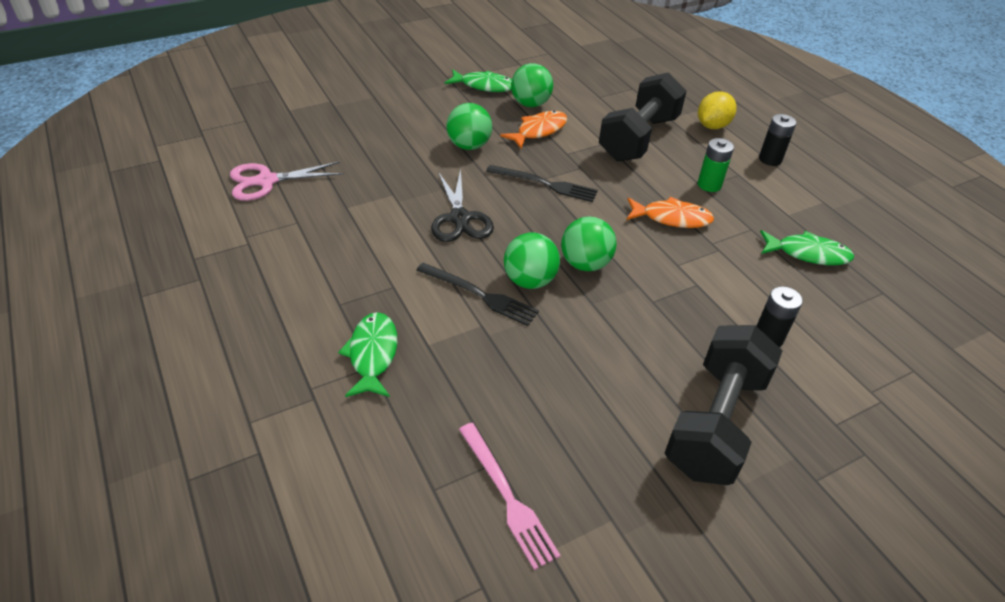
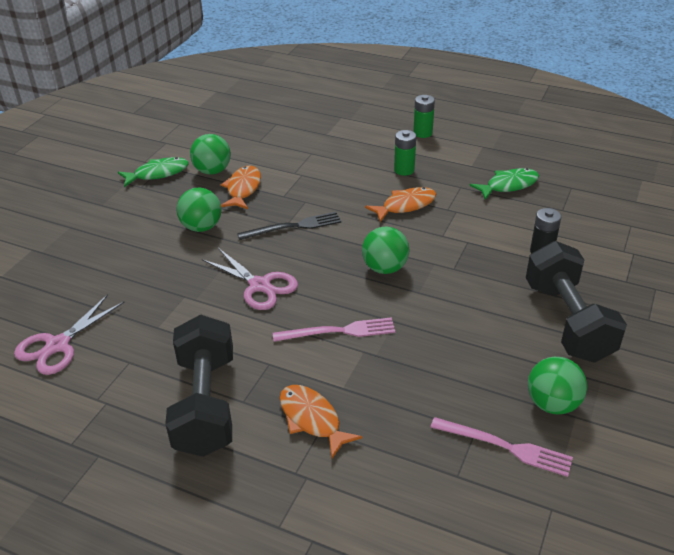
camera: 35 degrees left, 5 degrees down
(372, 354) = (312, 419): green fish -> orange fish
(460, 218) = (260, 285): black scissors -> pink scissors
(480, 295) = (339, 331): black fork -> pink fork
(530, 280) = (361, 301): green ball -> green ball (552, 404)
(638, 138) = (322, 159): black dumbbell -> black dumbbell (205, 404)
(712, 126) = (361, 126): yellow lemon -> none
(770, 159) = (422, 133): black battery -> green battery

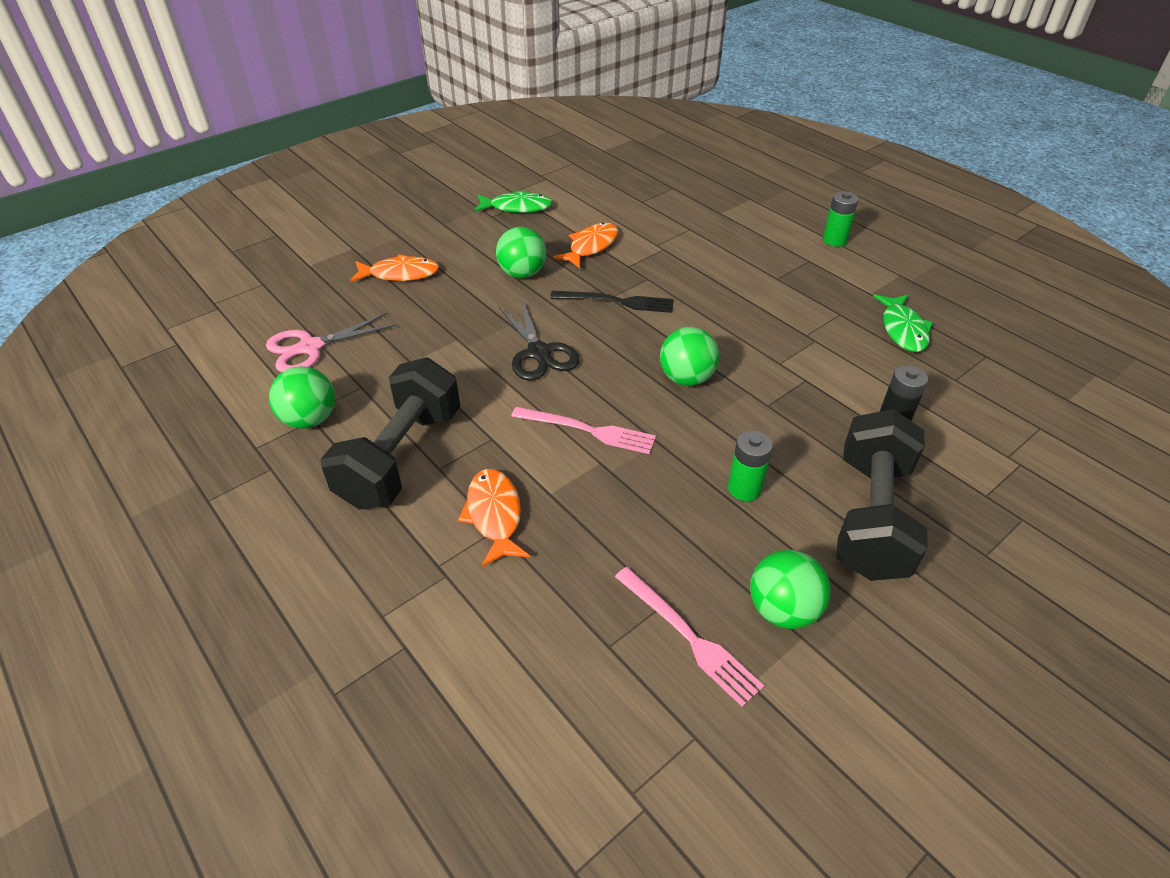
camera: 25 degrees right, 5 degrees up
(212, 171) = (572, 219): green ball -> green ball (310, 419)
(260, 285) = (539, 353): pink scissors -> black scissors
(404, 170) = (783, 276): green battery -> green battery (744, 488)
(405, 206) = (758, 316): orange fish -> orange fish (400, 274)
(508, 185) = (902, 329): green fish -> green fish turned 90 degrees clockwise

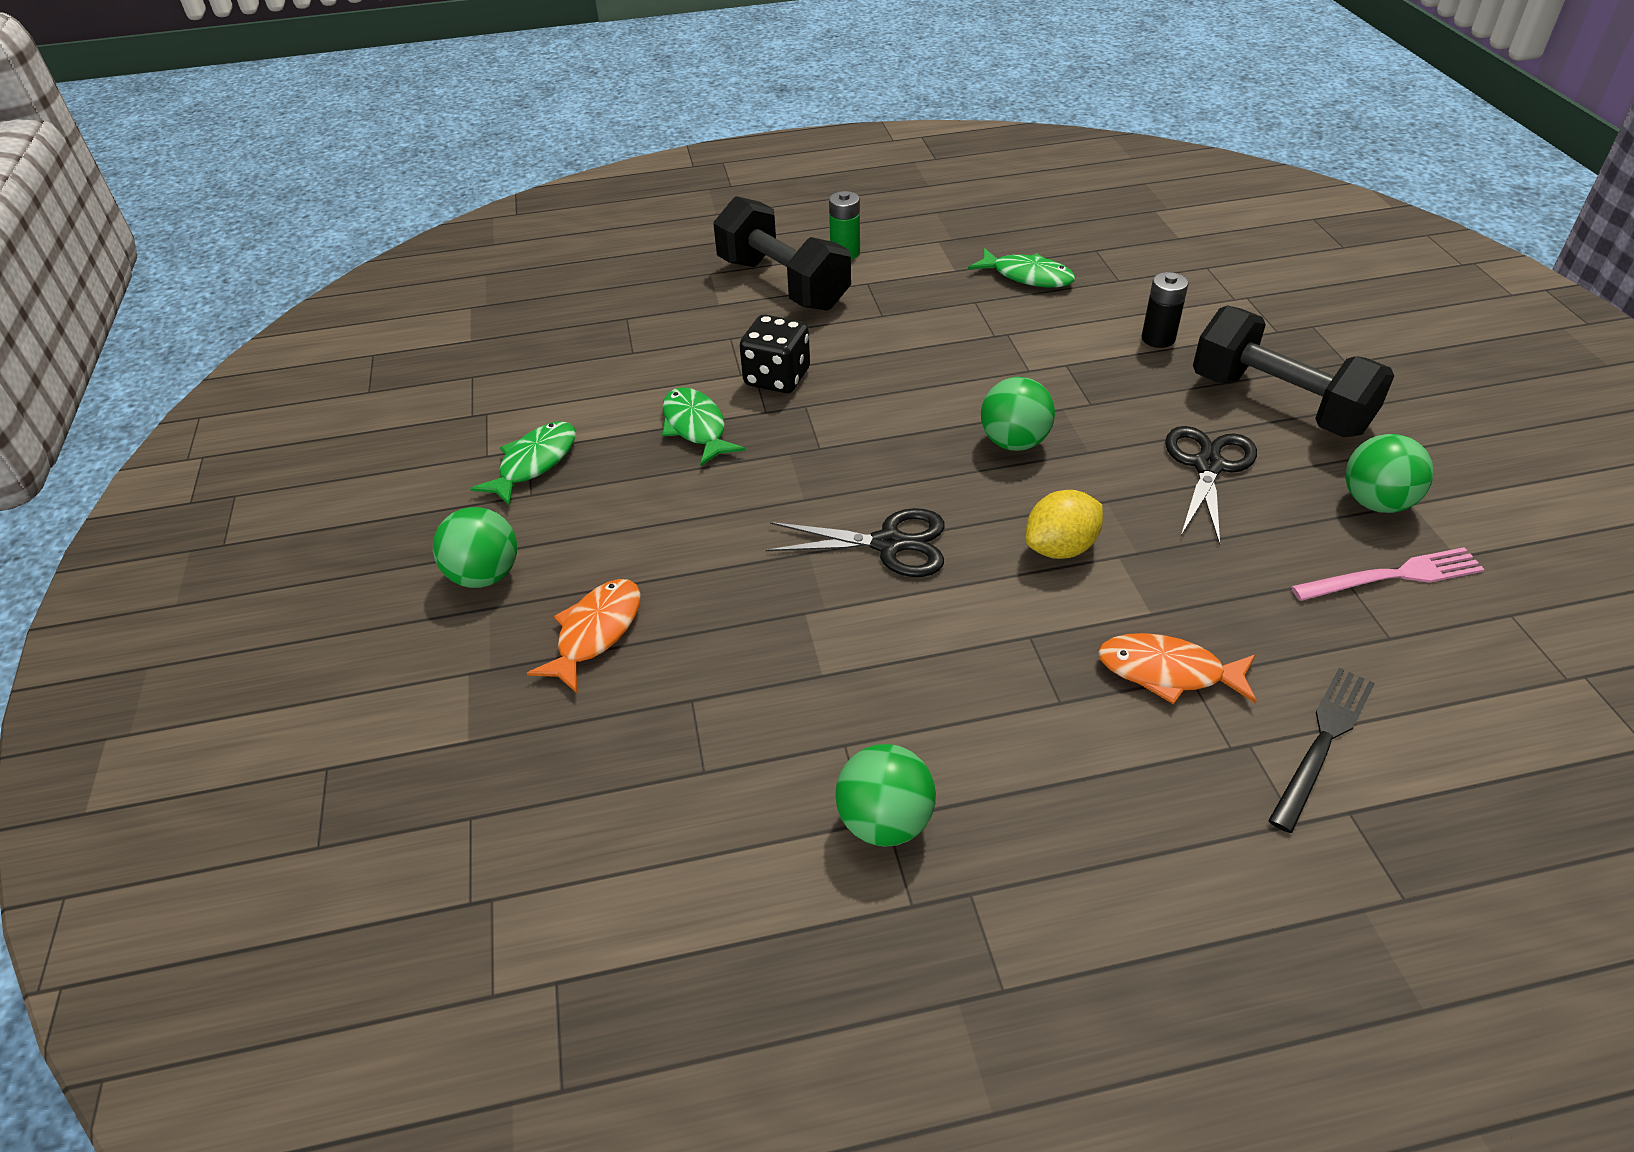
camera: 60 degrees left, 0 degrees up
(310, 347) = (707, 785): pink scissors -> none
(401, 457) = (1020, 735): black dumbbell -> black dumbbell (783, 284)
(522, 274) = (704, 507): green ball -> green ball (485, 575)
(588, 430) = (1060, 548): pink fork -> yellow lemon
(591, 247) = (696, 427): orange fish -> green fish
(617, 302) = (833, 445): black fork -> black fork (1323, 742)
(665, 259) = (777, 378): none -> black dice
(744, 488) = (1208, 466): green battery -> black scissors

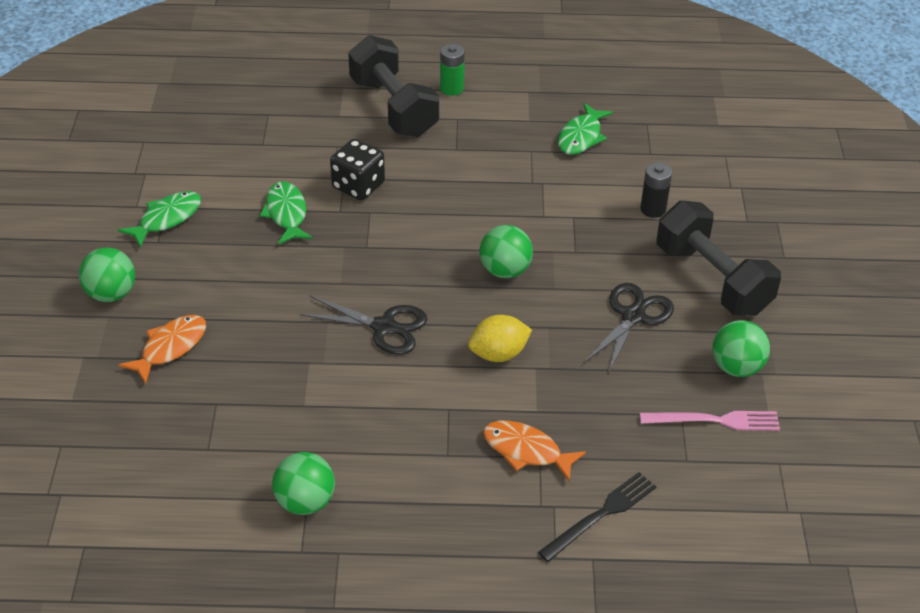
camera: 10 degrees right, 0 degrees up
(1027, 276) = (581, 136): green fish -> green fish turned 75 degrees clockwise

